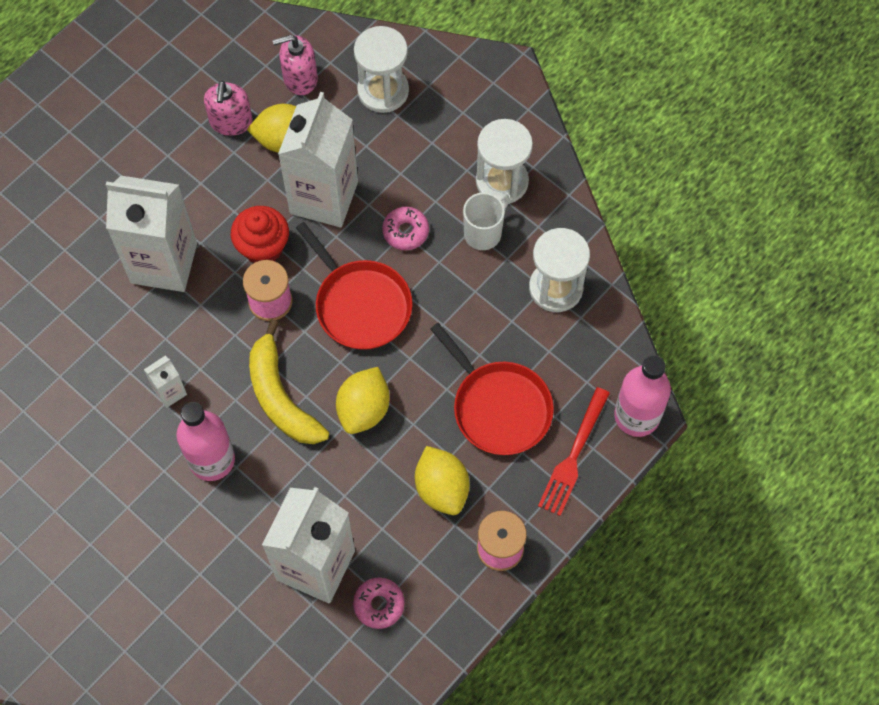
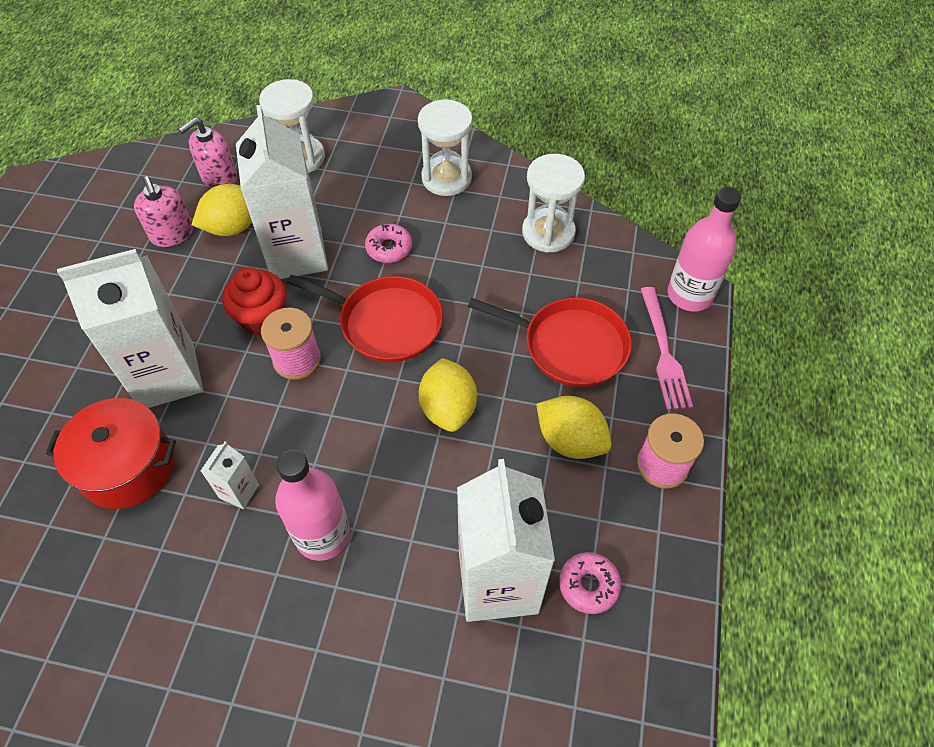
camera: 30 degrees left, 10 degrees down
(100, 327) = (127, 467): none -> red pot
(281, 397) = (359, 438): yellow banana -> none
(484, 233) = (458, 220): white mug -> none
(573, 457) = (664, 353): red fork -> pink fork

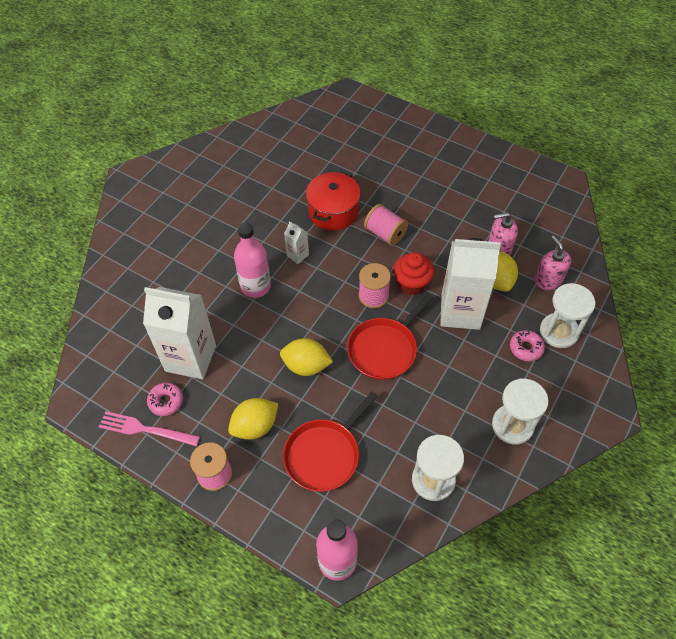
camera: 110 degrees right, 0 degrees up
(167, 376) = (385, 233): white carton -> pink spool
(389, 248) = (449, 367): pink donut -> pink donut (526, 348)
(664, 353) = (294, 516): pink fork -> pink fork (144, 429)

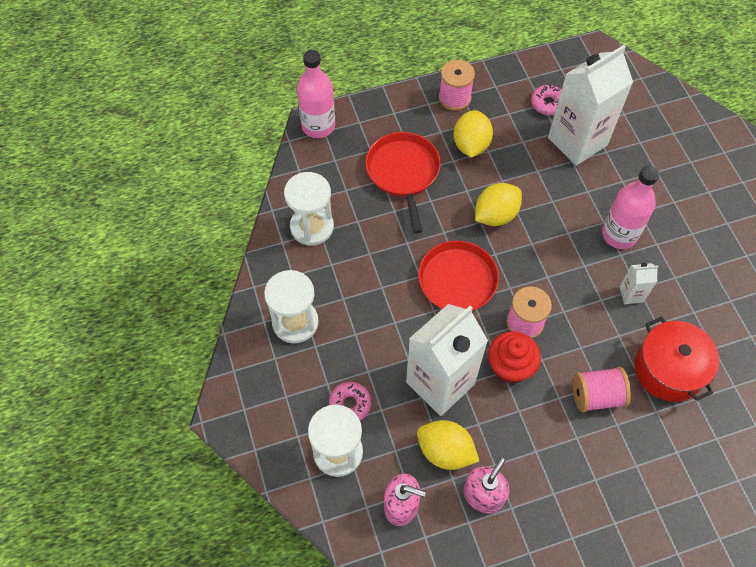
camera: 130 degrees right, 5 degrees up
(144, 429) = (533, 78): pink fork -> none

